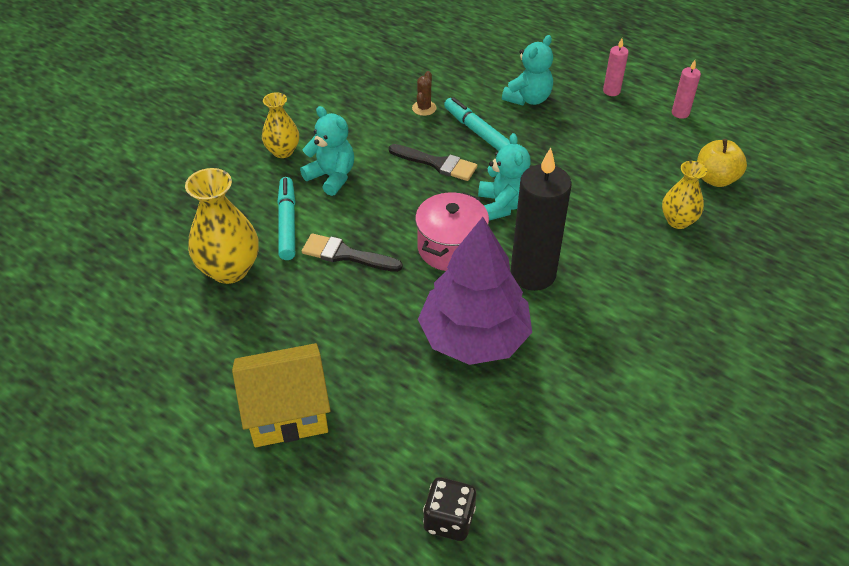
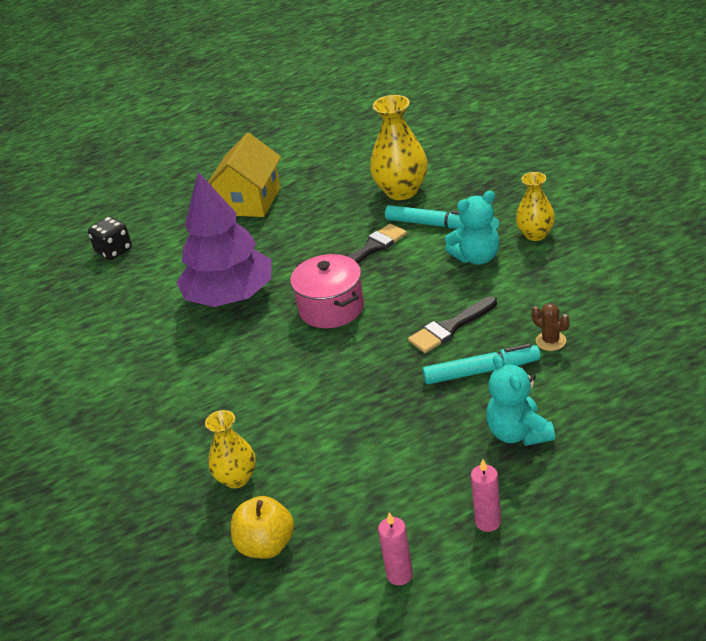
camera: 125 degrees right, 10 degrees down
(502, 205) = (358, 356): turquoise teddy bear -> none
(533, 274) = (261, 348): black candle -> none

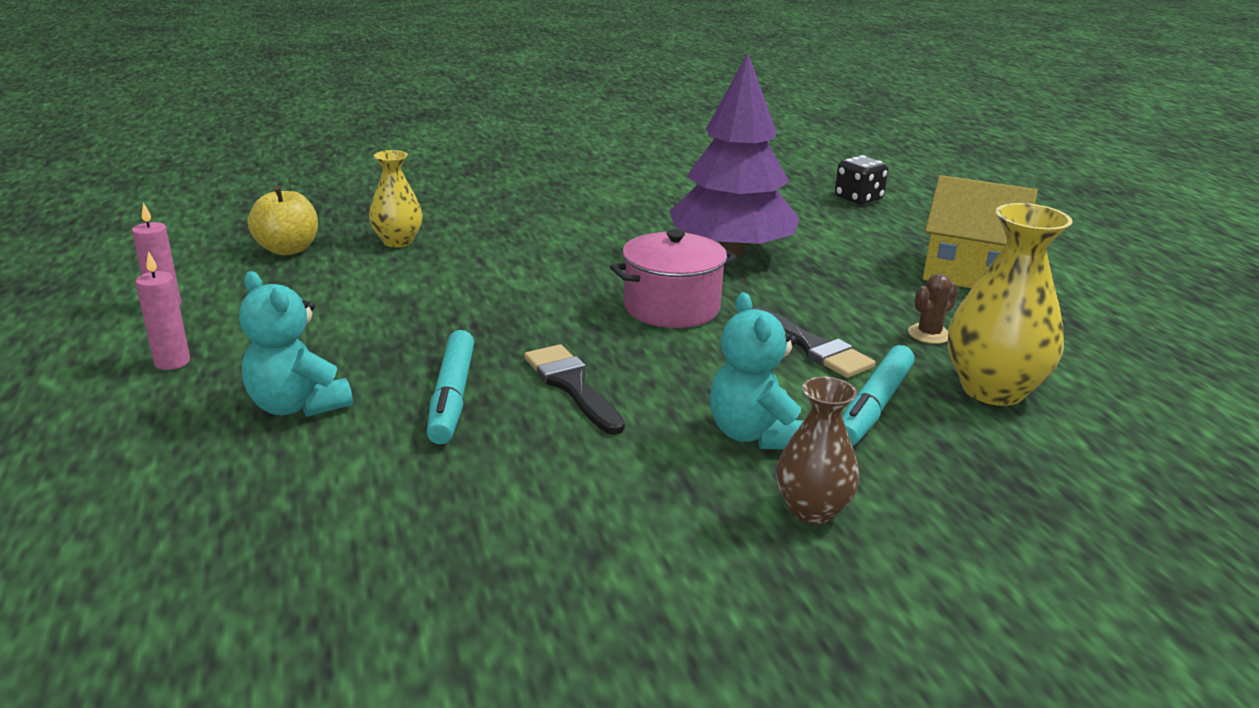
camera: 90 degrees right, 10 degrees down
(518, 433) = (297, 406): turquoise teddy bear -> turquoise teddy bear turned 120 degrees counterclockwise
(535, 234) = (812, 510): yellow vase -> brown vase
(550, 341) = (476, 468): brown cactus -> brown cactus (929, 334)

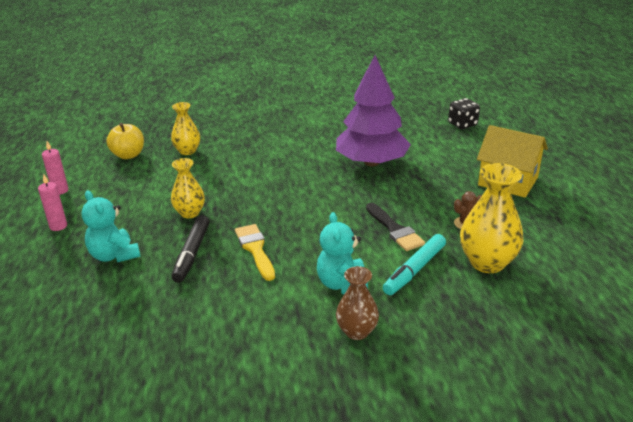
camera: 10 degrees right, 5 degrees up
(429, 333) = (190, 213): none -> yellow vase
(452, 397) = (192, 253): turquoise marker -> black marker
(572, 385) = (255, 249): black brush -> yellow brush
(671, 308) = (324, 200): pink pot -> none

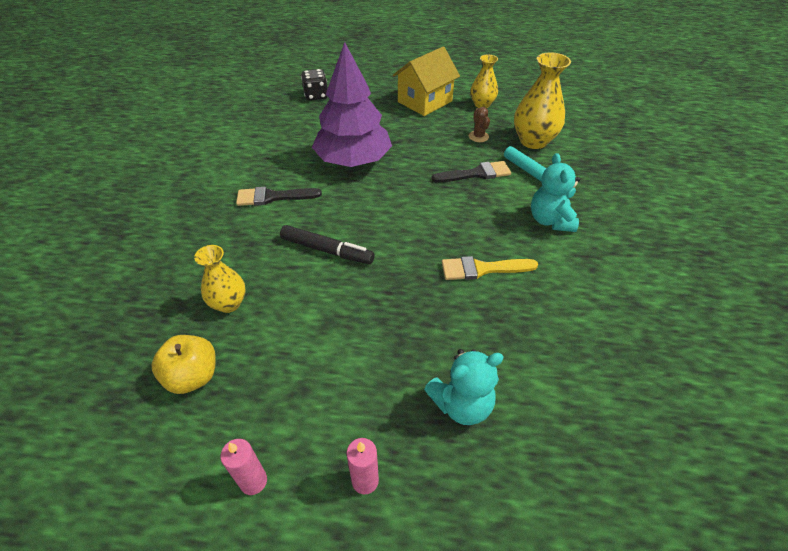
camera: 75 degrees left, 15 degrees up
(190, 213) = (390, 316): yellow vase -> yellow vase (482, 104)
(192, 253) = (477, 323): black marker -> black marker (327, 250)
(302, 140) = (273, 197): none -> black brush
(342, 284) = (550, 220): turquoise teddy bear -> turquoise teddy bear turned 75 degrees clockwise
(357, 331) = (613, 225): brown vase -> none

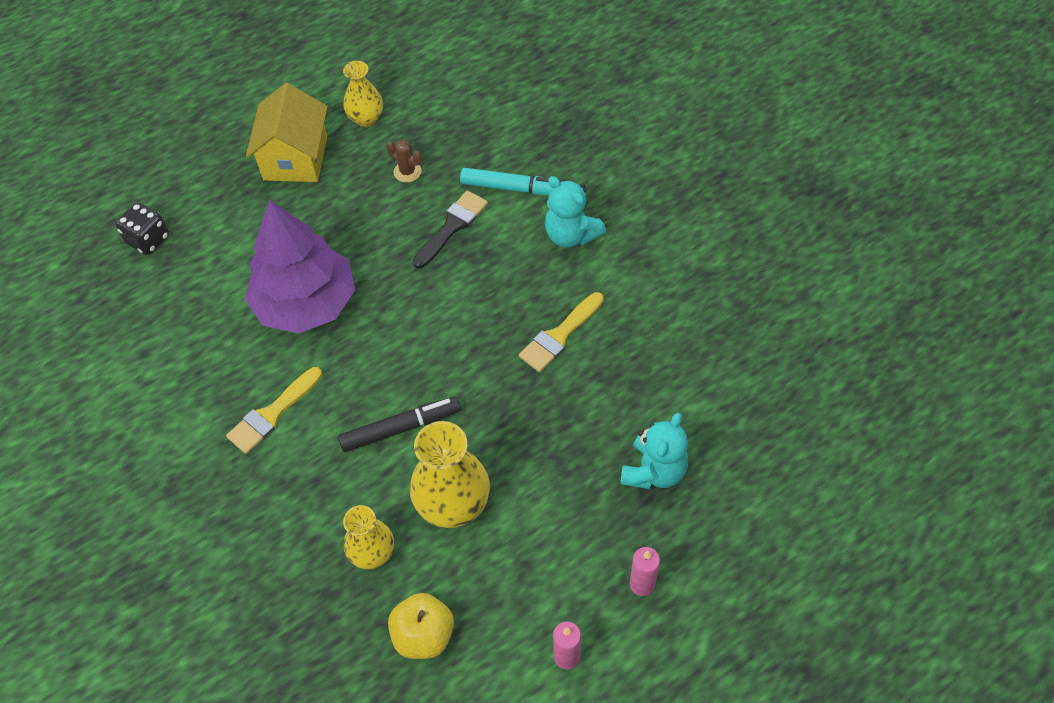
camera: 40 degrees left, 10 degrees up
(273, 197) = (272, 414): black brush -> yellow brush
(533, 141) = (469, 139): yellow vase -> yellow vase (453, 504)

